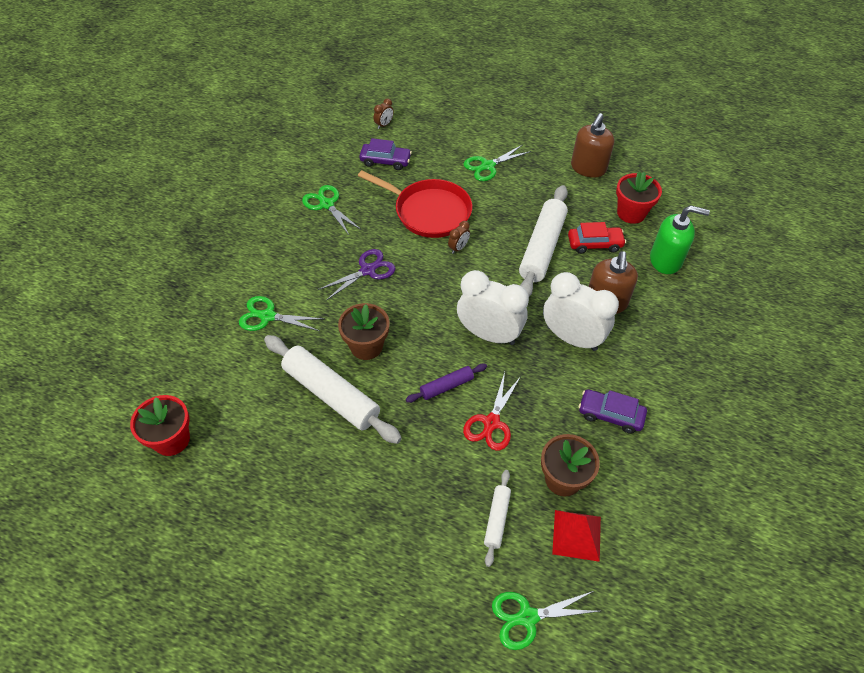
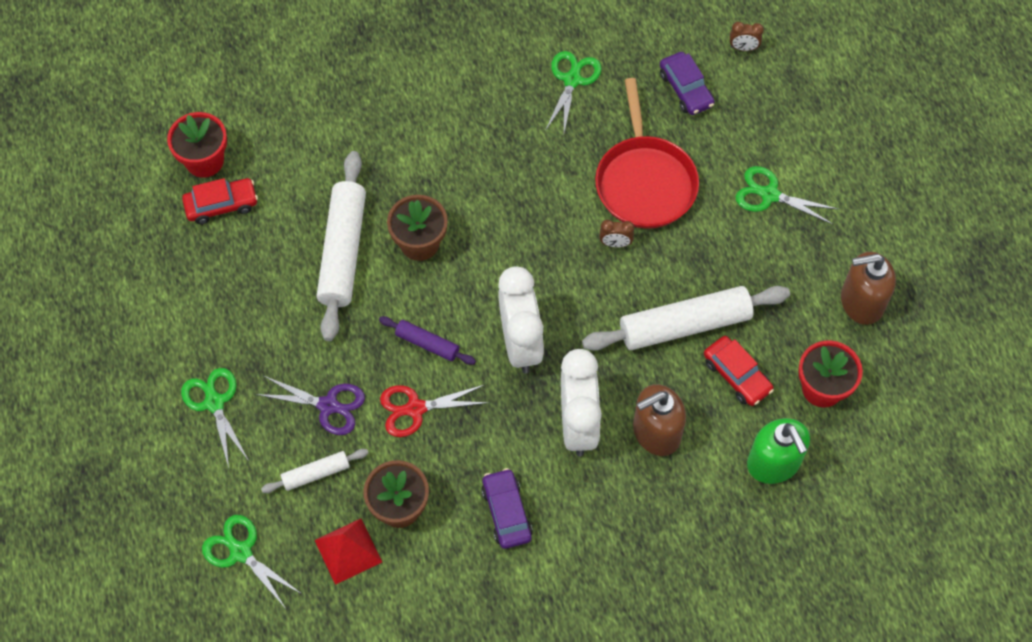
camera: 55 degrees right, 10 degrees up
(219, 450) = (221, 205): none -> red car
(267, 316) = (387, 135): green scissors -> green scissors (214, 402)
(368, 270) = (514, 180): purple scissors -> purple scissors (328, 405)

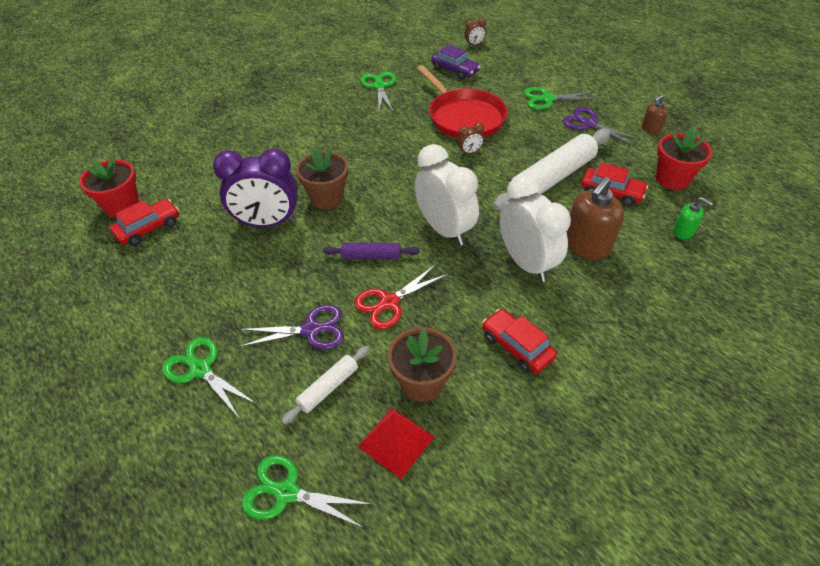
camera: 25 degrees left, 15 degrees down
(342, 251) = (267, 223): white rolling pin -> purple clock
(506, 512) = (516, 347): purple car -> red car
(774, 463) = (683, 232): green soap dispenser -> green soap dispenser, size x0.53
(790, 260) = (589, 124): none -> purple scissors
(861, 302) = (651, 129): brown soap dispenser -> brown soap dispenser, size x0.53

